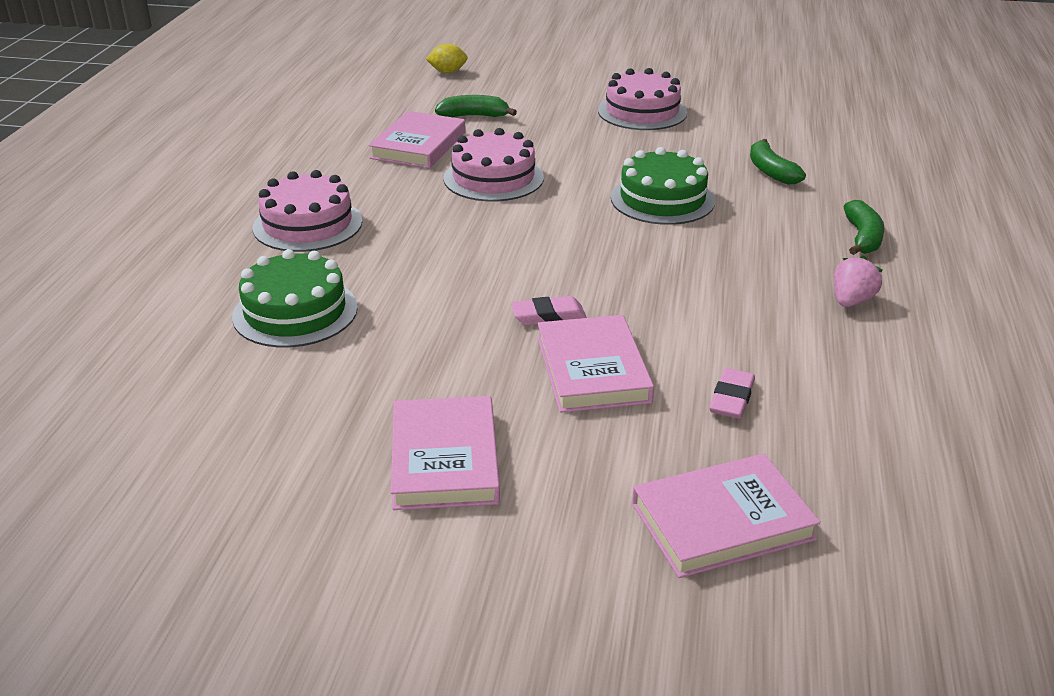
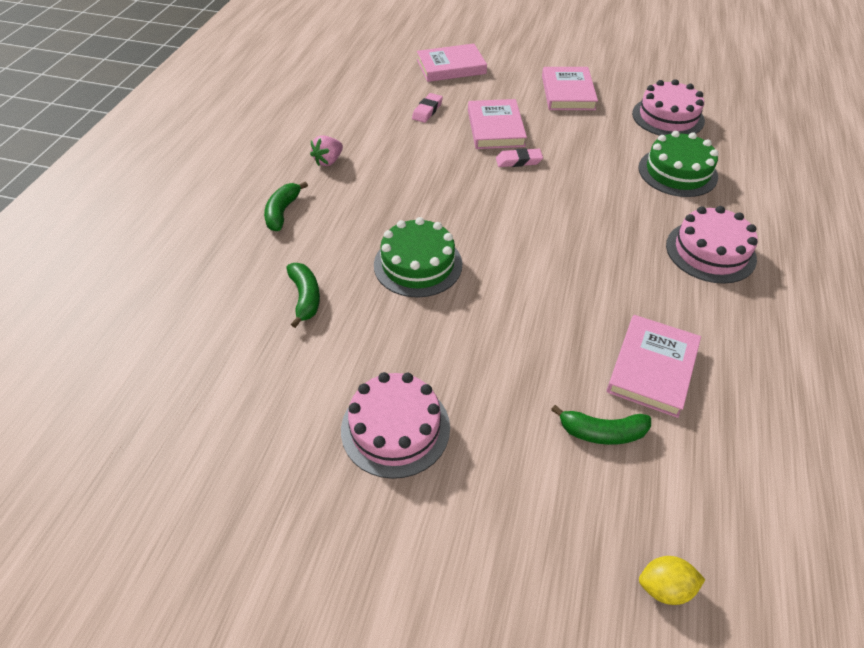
camera: 175 degrees left, 15 degrees up
(493, 178) = (566, 304): pink cake -> pink cake (668, 117)

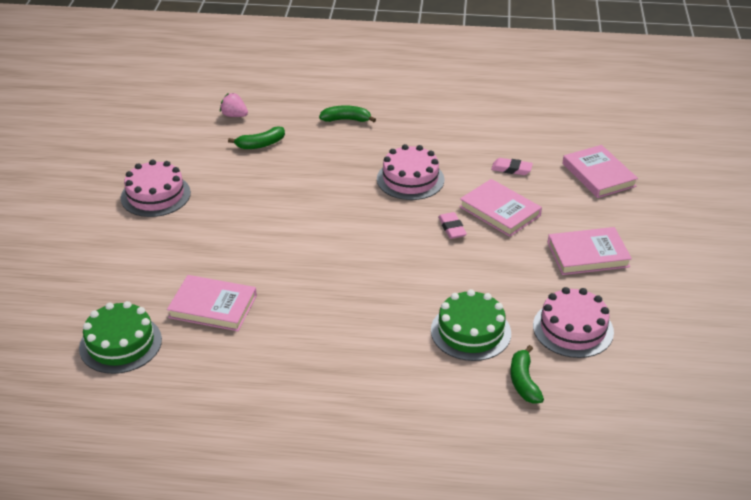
camera: 80 degrees right, 10 degrees down
(328, 161) = (415, 129): pink strawberry -> pink strawberry (234, 115)
(418, 264) = (303, 187): green cake -> green cake (120, 344)
(495, 128) = (500, 211): pink book -> pink book turned 60 degrees clockwise
(602, 432) = (155, 281): green banana -> green banana (523, 382)
(664, 587) = (46, 307): yellow lemon -> none
(710, 251) = (353, 347): pink cake -> pink cake (410, 179)

